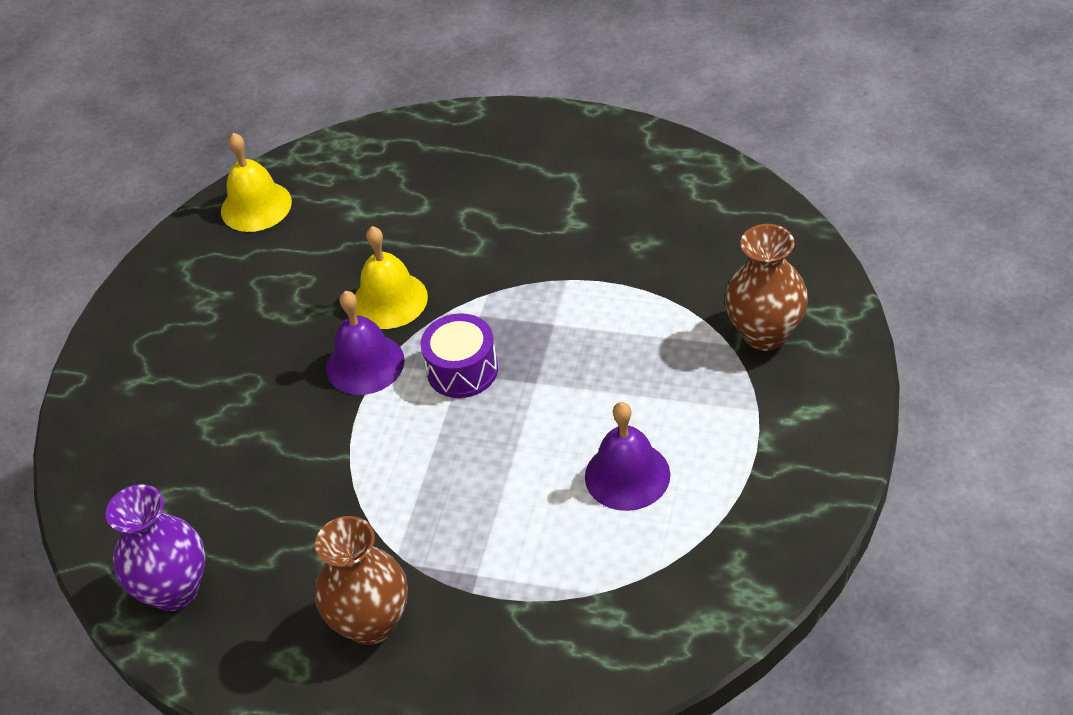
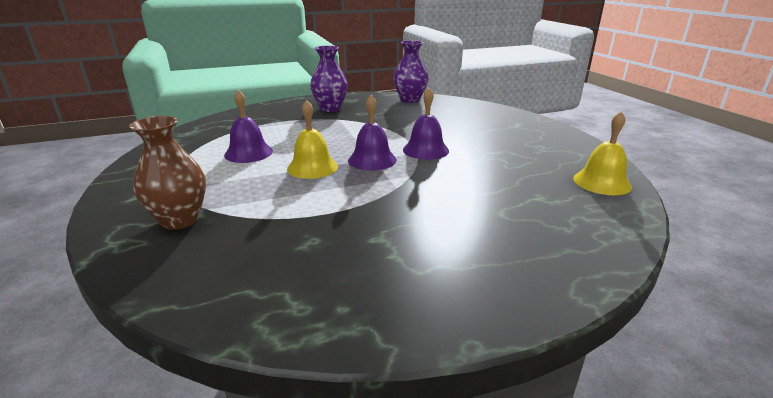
camera: 140 degrees right, 20 degrees down
(371, 623) = (330, 108): brown vase -> purple vase
(389, 300) = (450, 170): yellow bell -> yellow bell (312, 167)
(462, 370) = (372, 160): purple drum -> purple bell

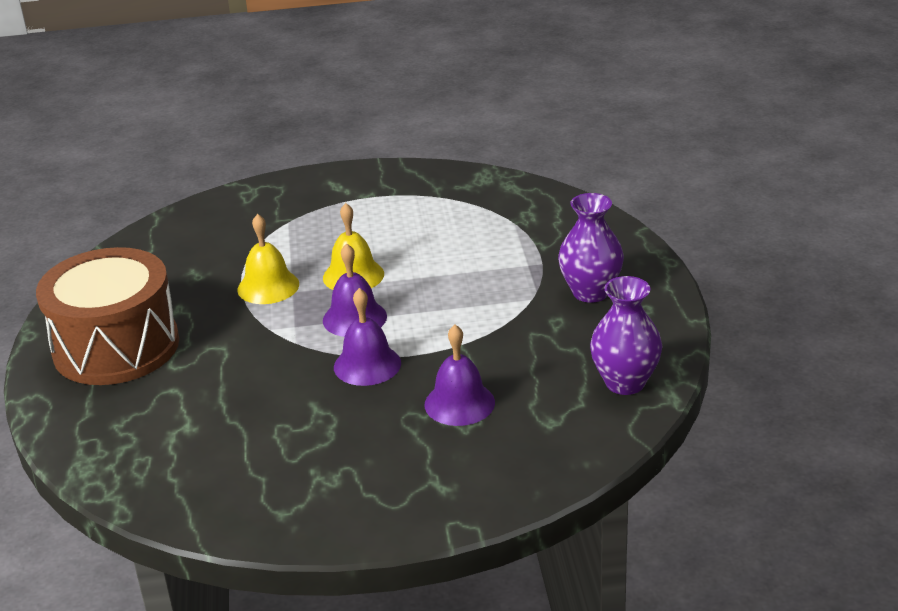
camera: 105 degrees right, 5 degrees up
(180, 220) = (274, 211): brown vase -> none
(248, 153) = (418, 232): purple bell -> purple bell (459, 403)
(459, 261) = (116, 347): none -> brown drum
(602, 182) = (189, 494): yellow bell -> yellow bell (268, 286)

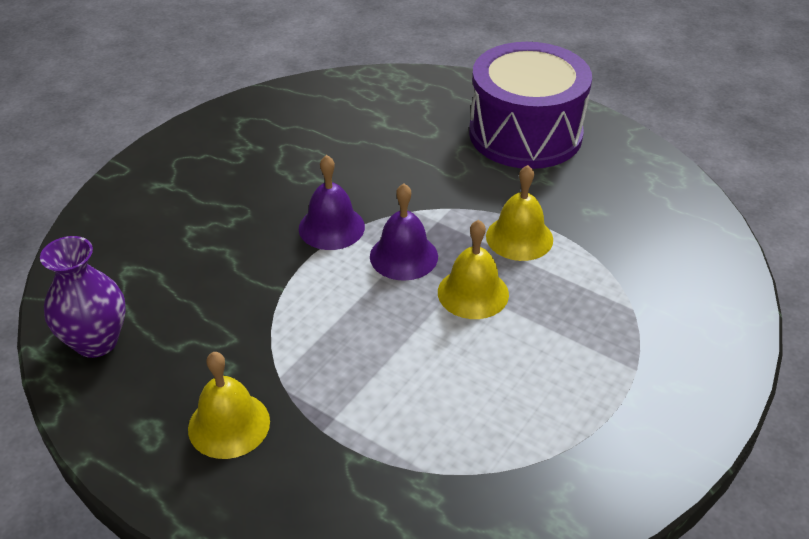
camera: 130 degrees right, 10 degrees up
(116, 347) = (525, 134): brown drum -> purple drum
(459, 403) = (218, 242): purple bell -> none
(590, 292) = (229, 424): purple vase -> yellow bell

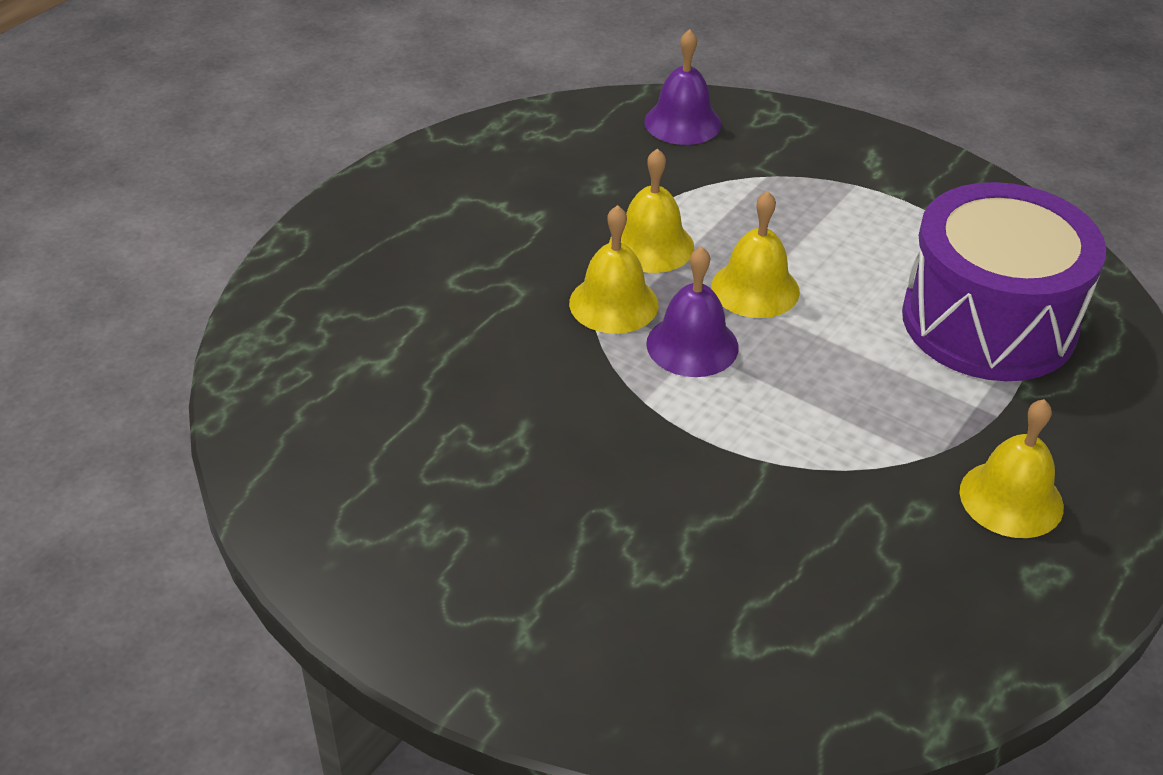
camera: 90 degrees left, 0 degrees up
(96, 341) = (901, 661): purple vase -> none
(331, 227) = (635, 415): purple bell -> purple bell (682, 122)
(447, 218) = (613, 303): none -> yellow bell
(525, 134) = (430, 224): purple drum -> purple drum (989, 321)

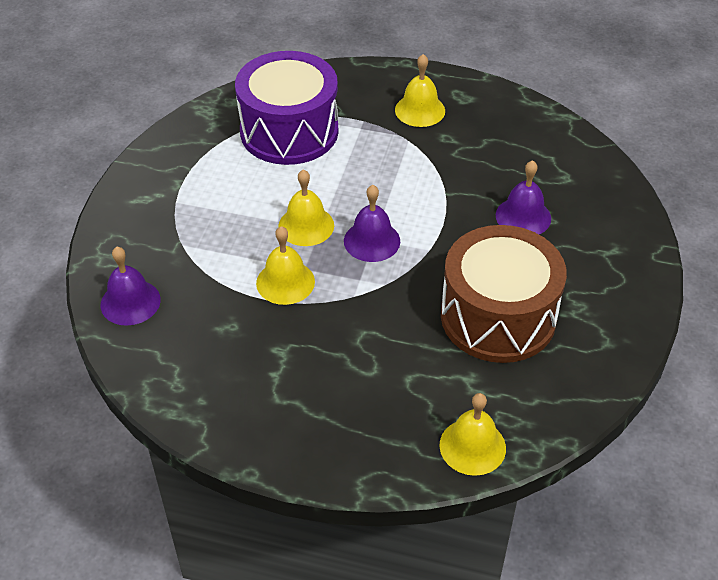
camera: 110 degrees left, 5 degrees up
(467, 431) = (498, 316): none -> brown drum
(613, 303) = (352, 284): yellow bell -> yellow bell (472, 446)
(666, 541) = (523, 216): none -> purple bell

